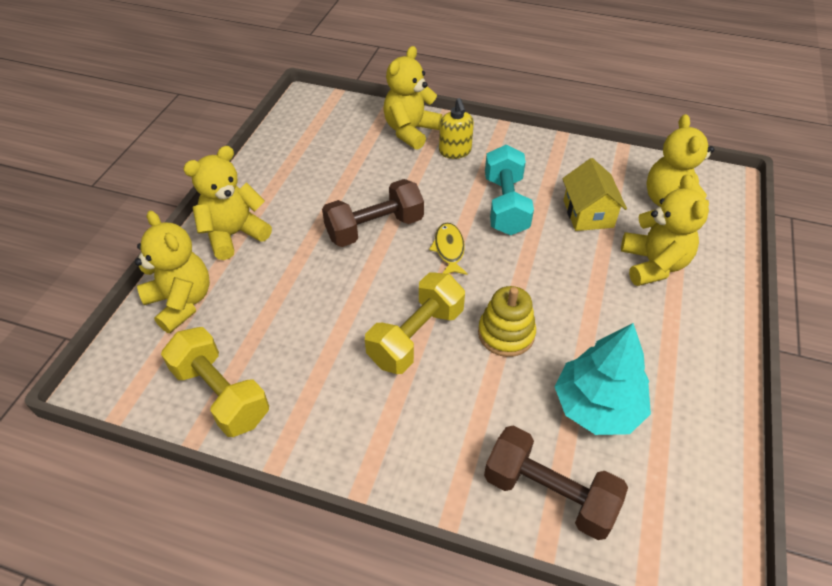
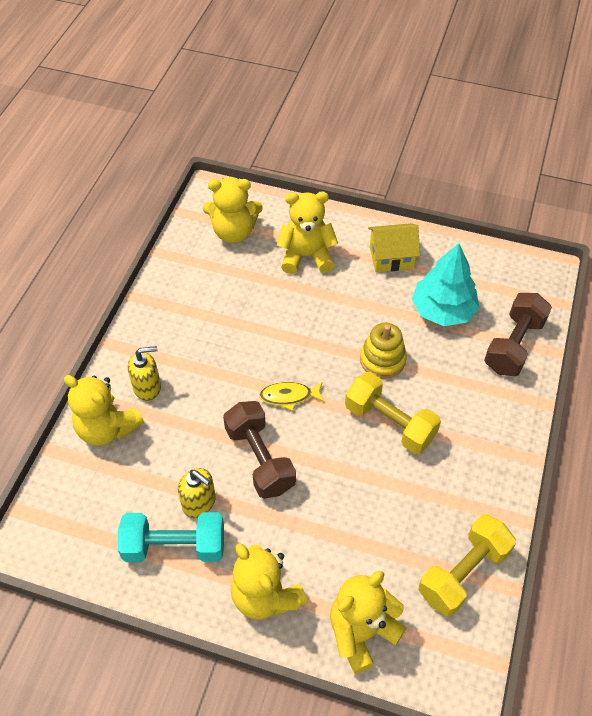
camera: 90 degrees left, 5 degrees up
(332, 189) = (199, 503): none -> yellow soap dispenser
(505, 205) = (232, 349): turquoise dumbbell -> turquoise dumbbell (174, 546)
(588, 213) = (246, 290): yellow house -> yellow house (391, 257)

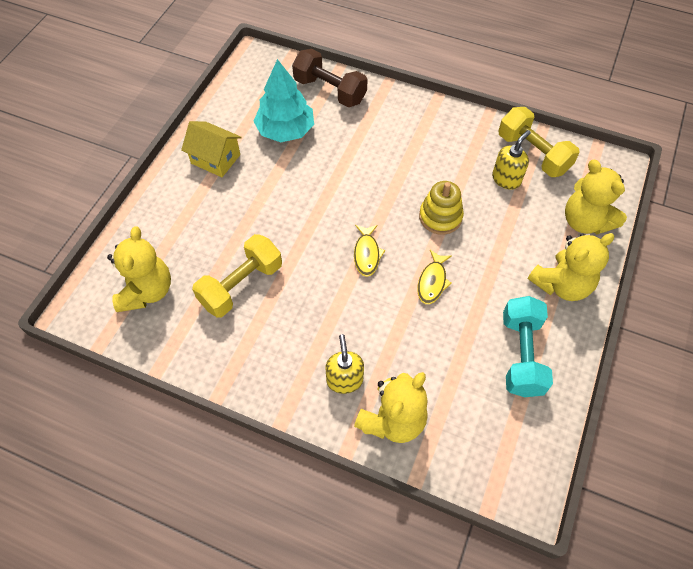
camera: 85 degrees left, 5 degrees up
(199, 503) = (477, 333): yellow soap dispenser -> yellow soap dispenser (506, 179)
(260, 459) = (432, 282): brown dumbbell -> yellow fish
(306, 256) = (198, 227): yellow teddy bear -> none
(382, 360) = (334, 179): yellow stacking toy -> yellow stacking toy (440, 217)
(390, 423) = (400, 182): yellow dumbbell -> yellow dumbbell (241, 285)
(391, 257) = (215, 159): yellow house -> yellow house turned 60 degrees counterclockwise

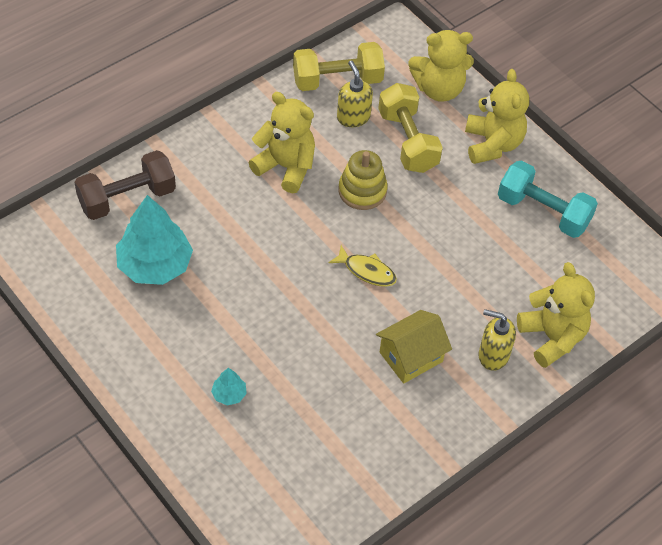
camera: 65 degrees left, 5 degrees down
(147, 291) = (288, 485): yellow teddy bear -> yellow teddy bear (286, 167)
(204, 220) = (229, 394): none -> turquoise tree
(215, 159) = (148, 348): yellow house -> yellow house (411, 357)
(241, 285) = (336, 394): yellow dumbbell -> yellow dumbbell (407, 141)
(432, 282) = (431, 235): yellow fish -> none

